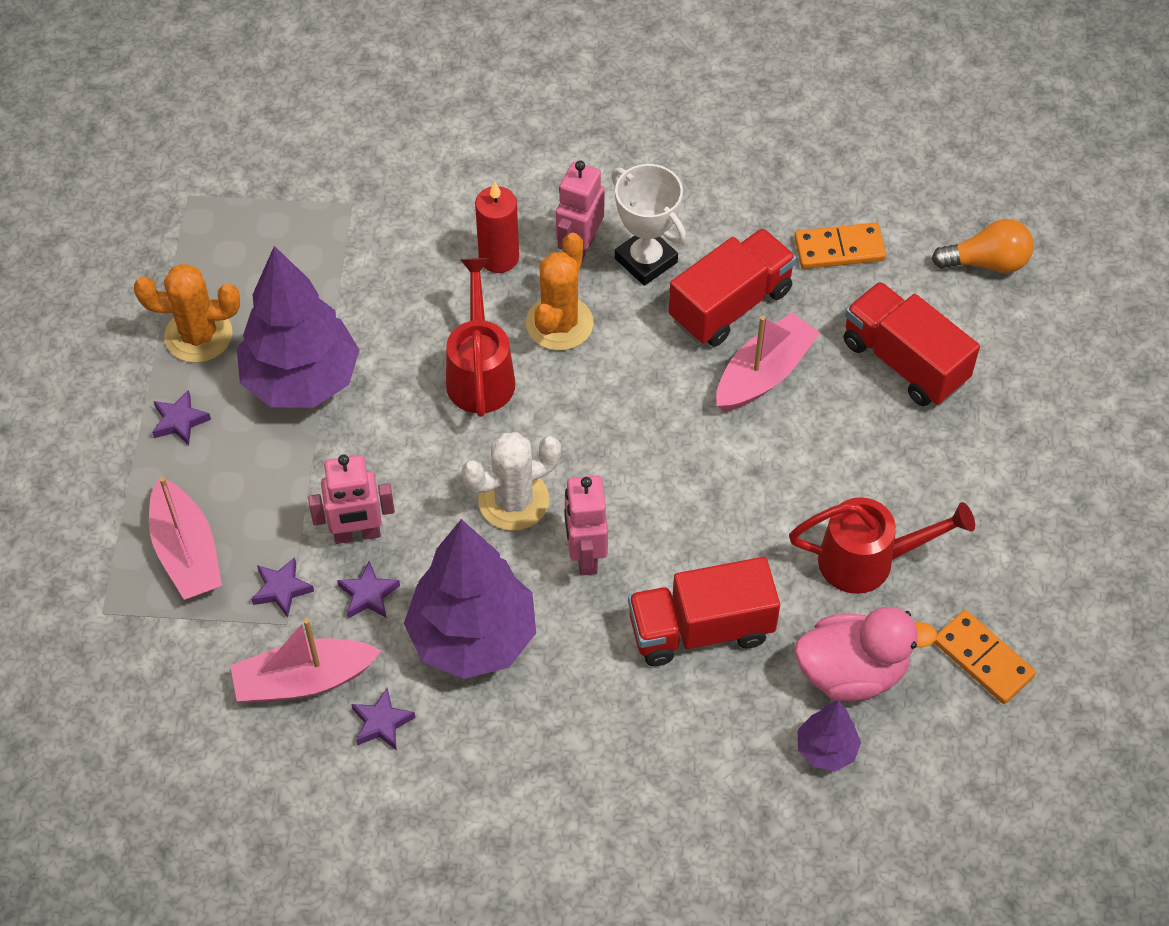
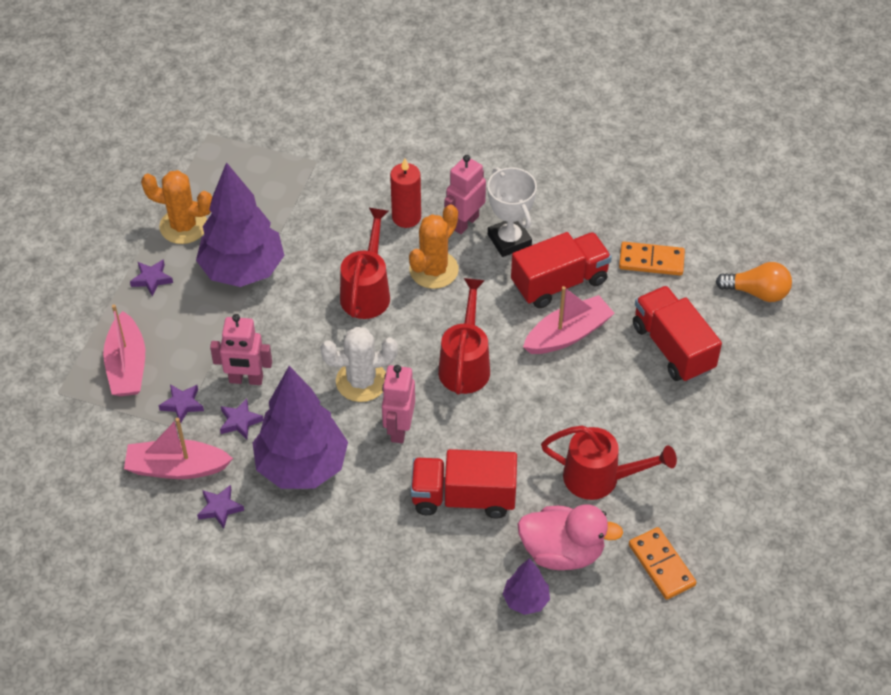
camera: 15 degrees right, 5 degrees down
(644, 445) = (465, 364): none -> red watering can

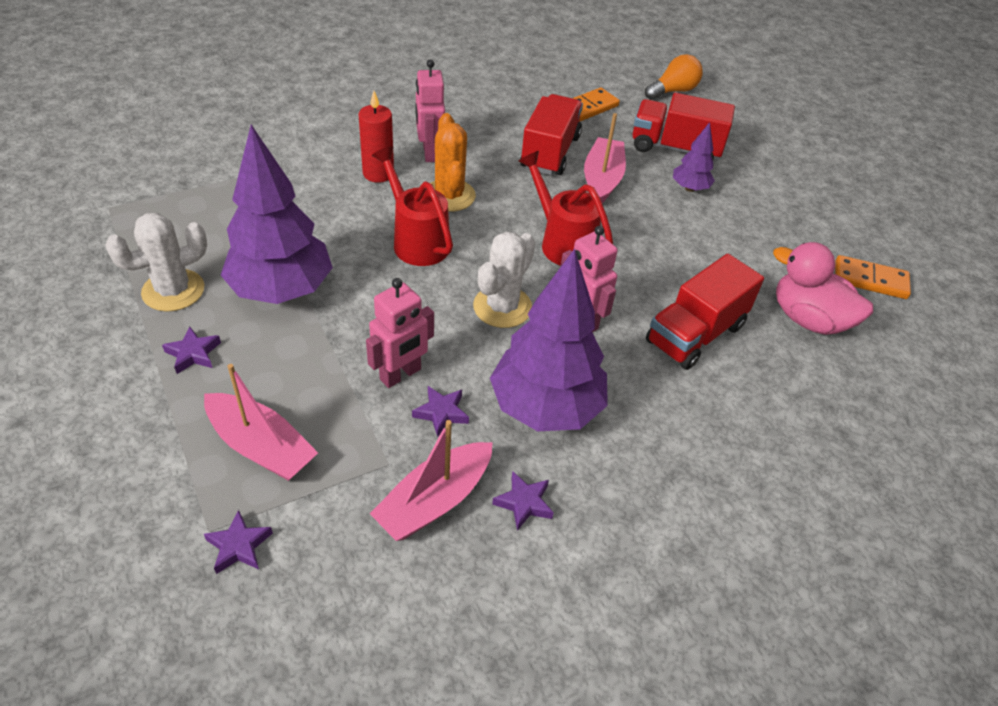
camera: 50 degrees left, 5 degrees down
(182, 404) = (366, 440): purple star -> purple star (239, 546)
(183, 226) = (173, 290): orange cactus -> white cactus
(509, 240) = (478, 146): white trophy -> none
(525, 600) = (839, 372): purple tree -> purple tree (689, 188)
(562, 552) = (808, 319): pink duck -> pink duck turned 105 degrees counterclockwise
(599, 478) = (755, 254): red watering can -> none

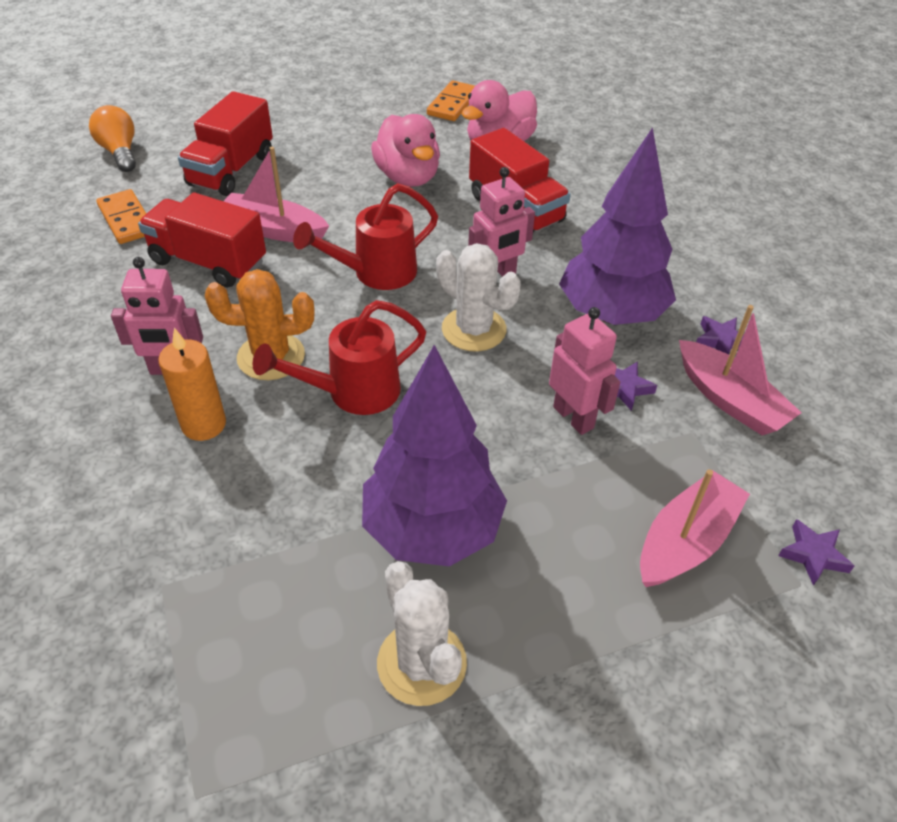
camera: 80 degrees left, 0 degrees up
(193, 354) = (546, 624): purple star -> none
(378, 173) = (204, 424): red candle -> orange candle
(689, 188) = (304, 173): purple tree -> none
(715, 253) = (408, 177): none -> pink duck

